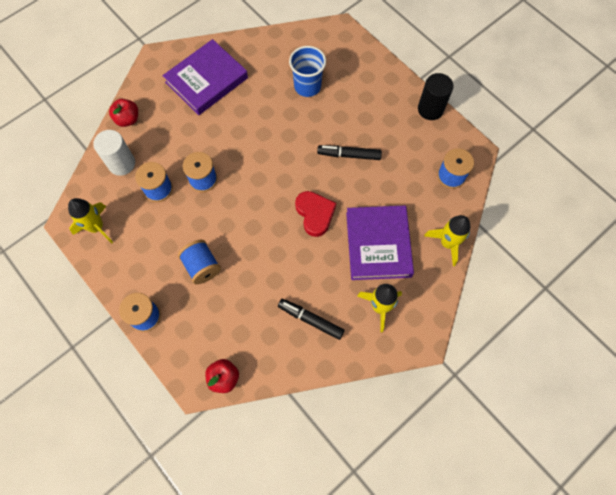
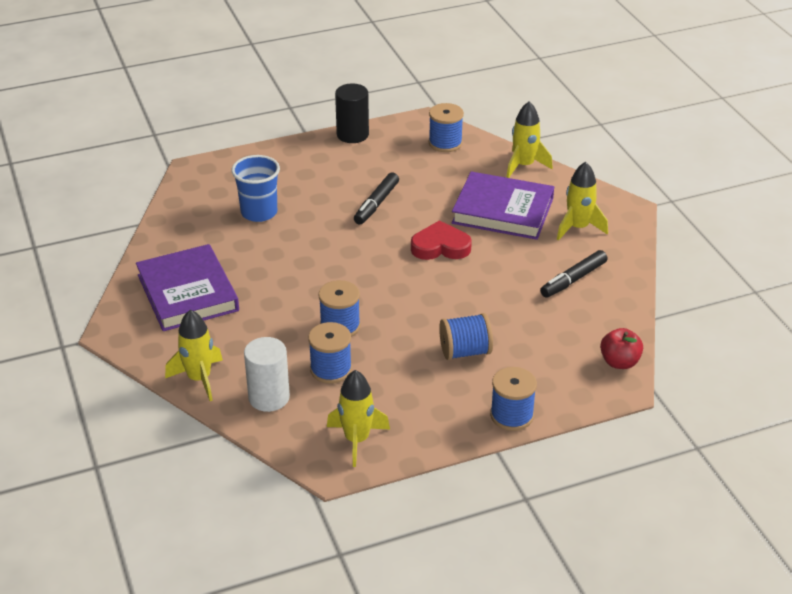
camera: 70 degrees left, 30 degrees down
(128, 119) = (199, 379): red apple -> yellow rocket

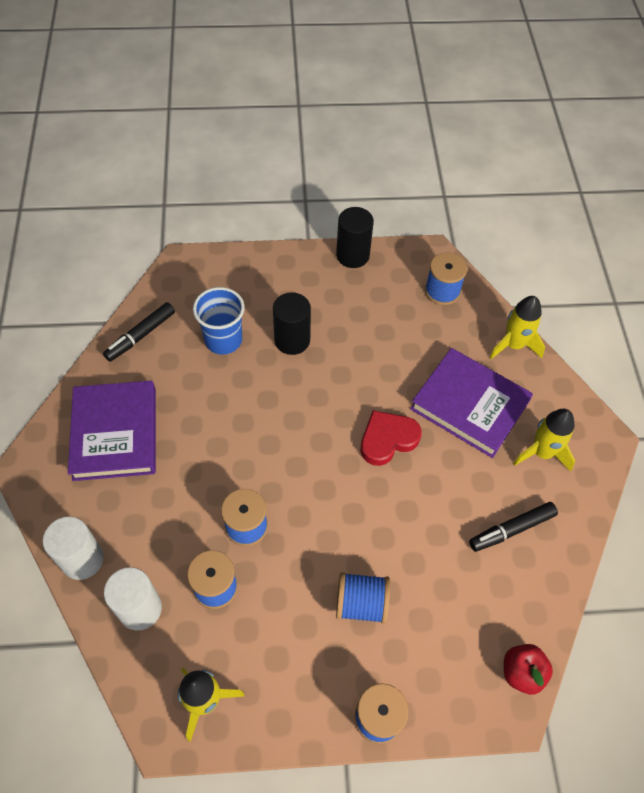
camera: 15 degrees right, 20 degrees up
(199, 379) = (82, 559): yellow rocket -> white cylinder
(323, 200) = (292, 340): none -> black cylinder
(376, 204) = (343, 360): black marker -> black marker (141, 336)
(440, 246) = (387, 439): red heart -> red heart turned 45 degrees counterclockwise

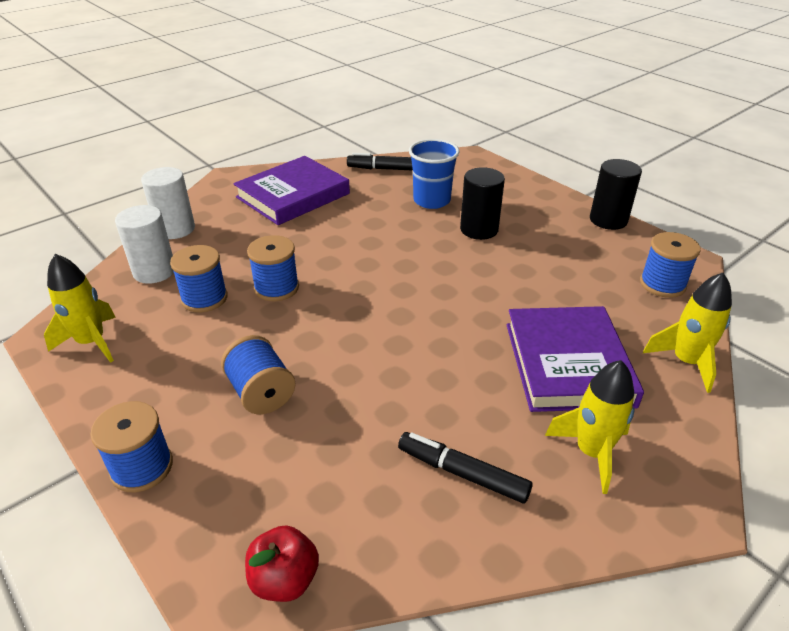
camera: 55 degrees right, 20 degrees down
(387, 439) = (455, 326): red heart -> none

